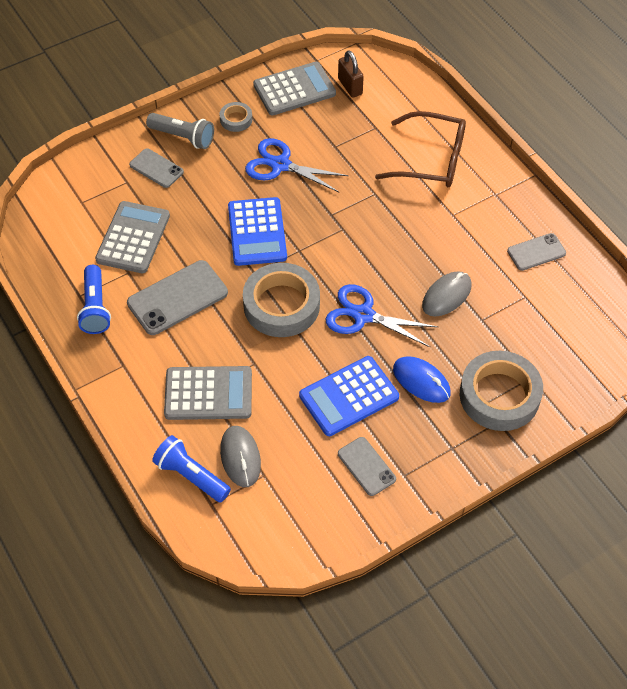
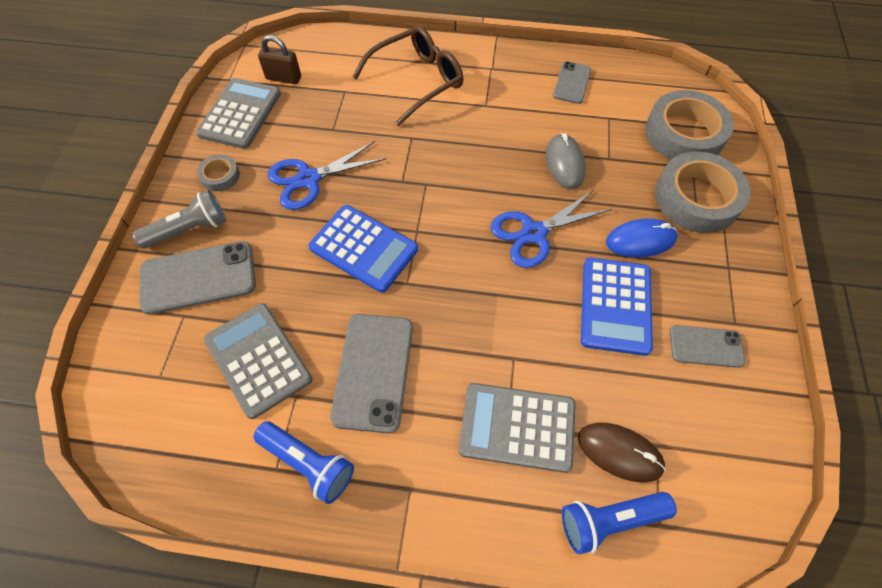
camera: 50 degrees left, 5 degrees up
(156, 168) = (198, 277): grey phone -> grey phone, size x1.68
(208, 394) = (517, 427): grey calculator -> grey calculator turned 120 degrees counterclockwise
(240, 457) = (619, 452): grey mouse -> brown mouse
(281, 305) = (466, 287): grey tape -> grey tape (684, 134)

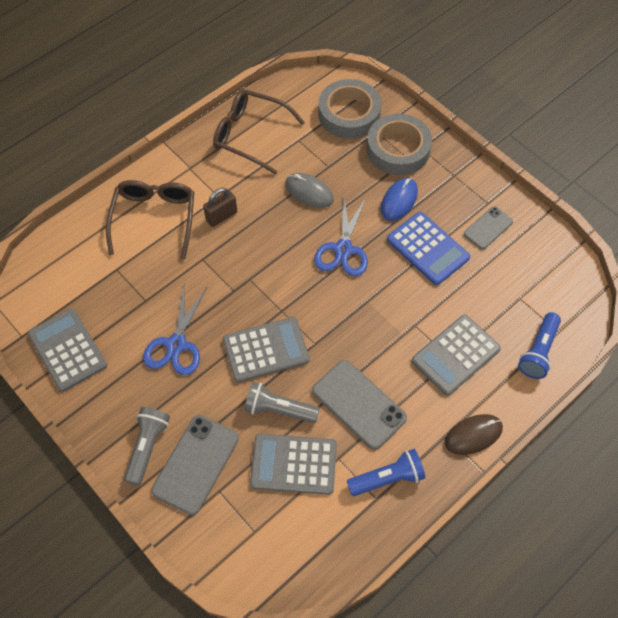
camera: 50 degrees left, 0 degrees up
(220, 176) = (116, 399): grey tape -> none
(283, 78) = (60, 299): brown padlock -> brown padlock (221, 216)
(308, 304) = (279, 409): none -> grey flashlight
(363, 248) = (266, 350): blue calculator -> grey calculator
(572, 83) = (250, 135): grey phone -> brown glasses
(619, 452) = (509, 318): brown mouse -> brown mouse (473, 435)

